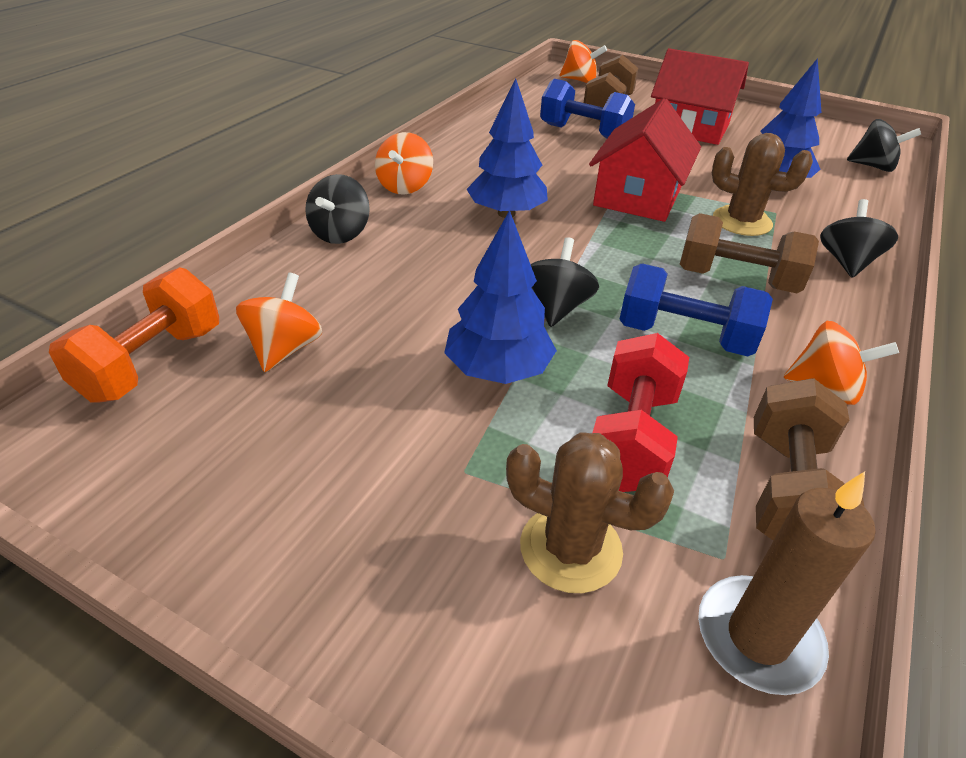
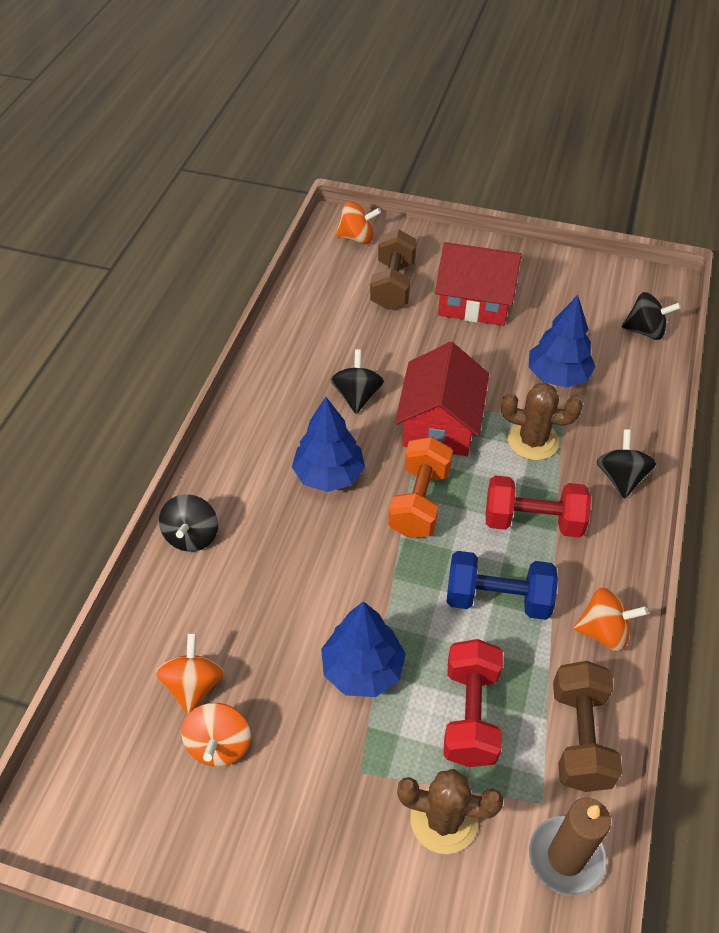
camera: 10 degrees left, 10 degrees up
(152, 363) = (97, 724): orange dumbbell -> orange dumbbell (419, 502)
(405, 186) = (229, 456): orange spinning top -> orange spinning top (219, 744)
(556, 308) = (394, 588): black spinning top -> black spinning top (357, 396)
(583, 133) = (376, 333): blue dumbbell -> none
(736, 280) = (533, 521): brown dumbbell -> red dumbbell

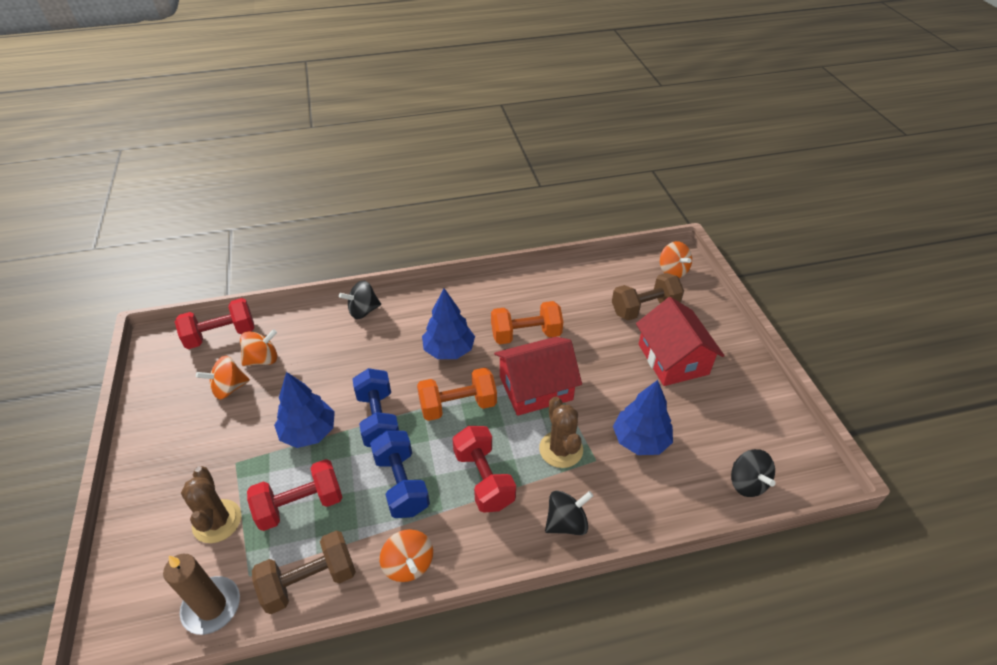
camera: 60 degrees right, 5 degrees down
(101, 727) = (221, 335): none -> red dumbbell
(357, 396) = (526, 334): black spinning top -> orange dumbbell
(390, 587) = (378, 419): none -> blue dumbbell

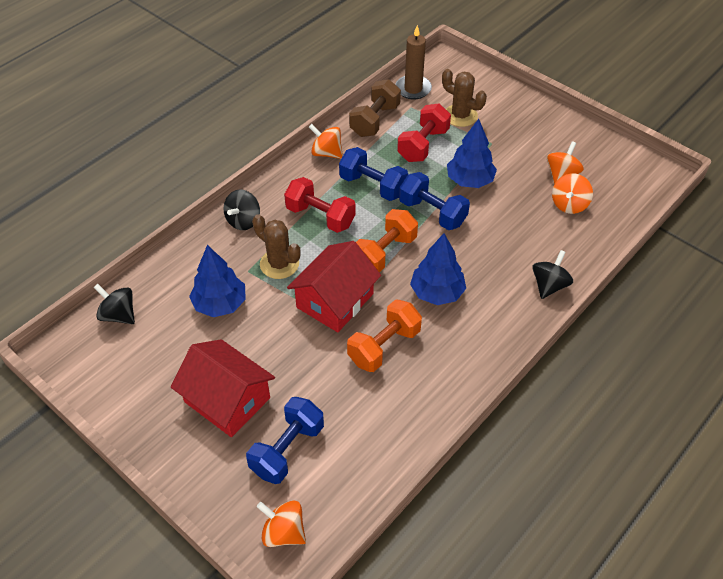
camera: 145 degrees right, 5 degrees up
(221, 335) = (626, 203): red dumbbell -> none
(644, 308) = (287, 449): brown dumbbell -> blue dumbbell

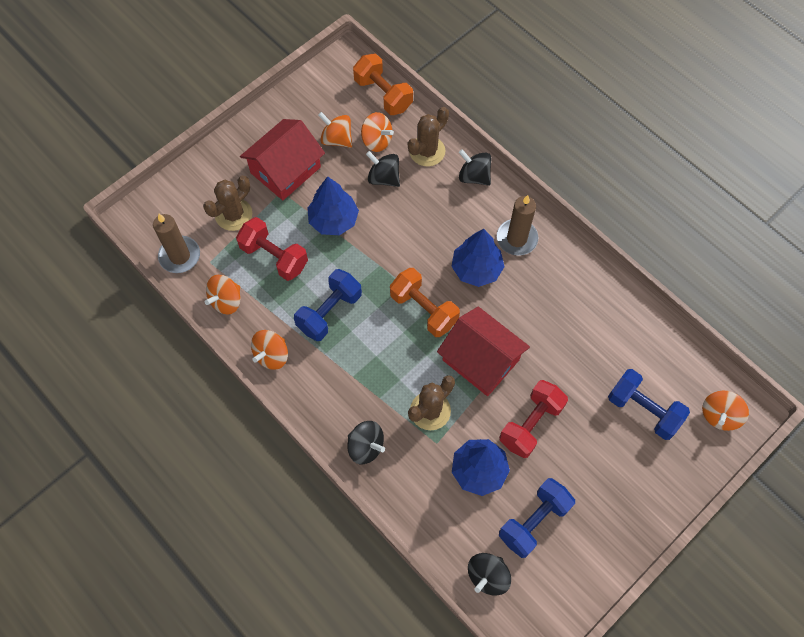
camera: 85 degrees left, 15 degrees up
(227, 400) = (592, 462): red house -> red house (285, 170)
(320, 216) = (368, 367): red dumbbell -> red dumbbell (531, 424)
(375, 120) = (226, 301): brown dumbbell -> orange spinning top
(384, 346) = (536, 321): orange dumbbell -> orange dumbbell (383, 94)
(432, 213) = (374, 260): blue dumbbell -> blue dumbbell (534, 521)
(480, 326) = (516, 238): none -> brown candle
(527, 213) = (384, 178): none -> black spinning top
(569, 244) = (427, 151): none -> brown cactus

